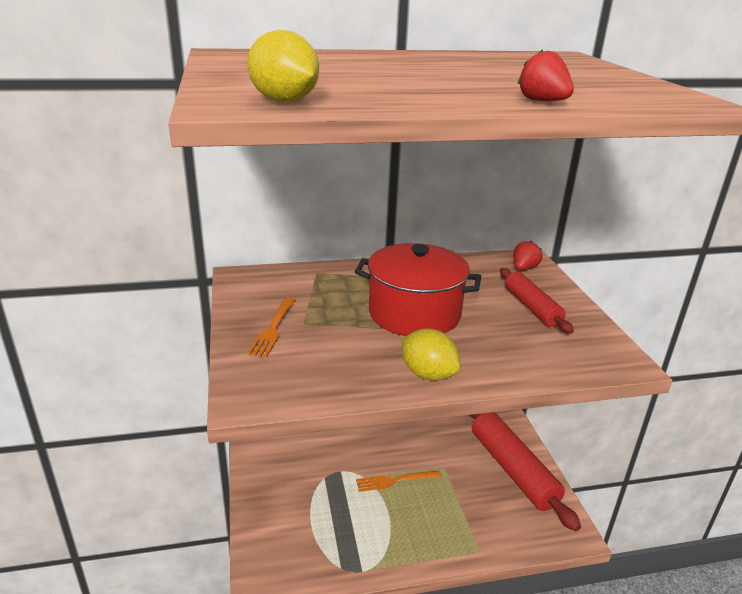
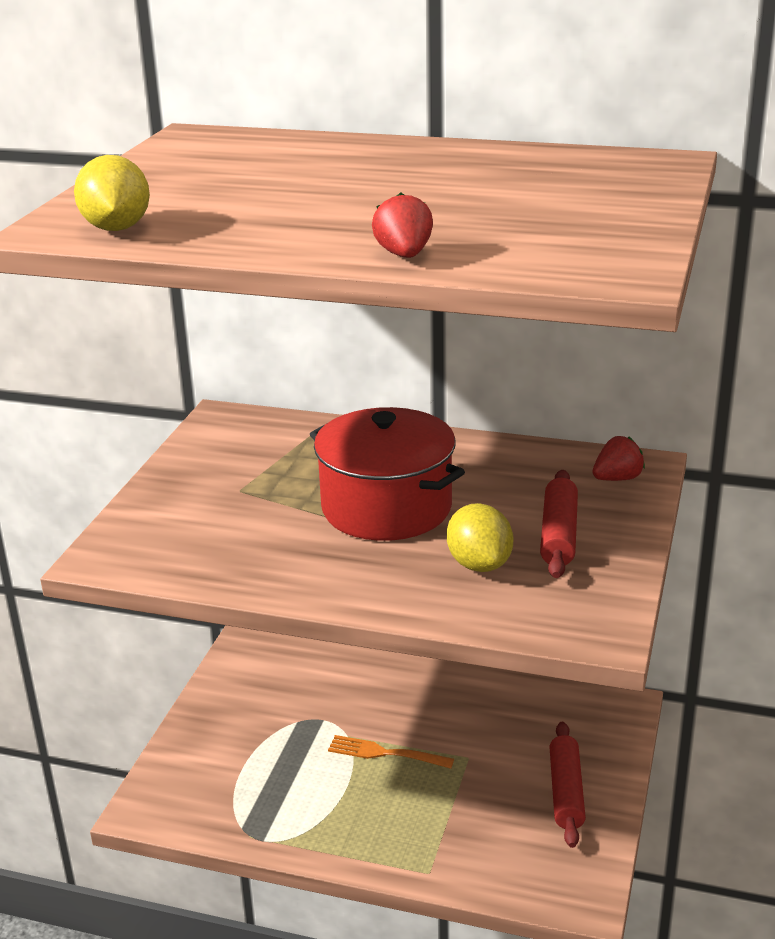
camera: 30 degrees right, 0 degrees up
(273, 328) = (199, 488): orange fork -> none
(428, 374) = (322, 583): yellow lemon -> yellow lemon (479, 564)
(512, 469) = (566, 792): red rolling pin -> red rolling pin, size x0.58

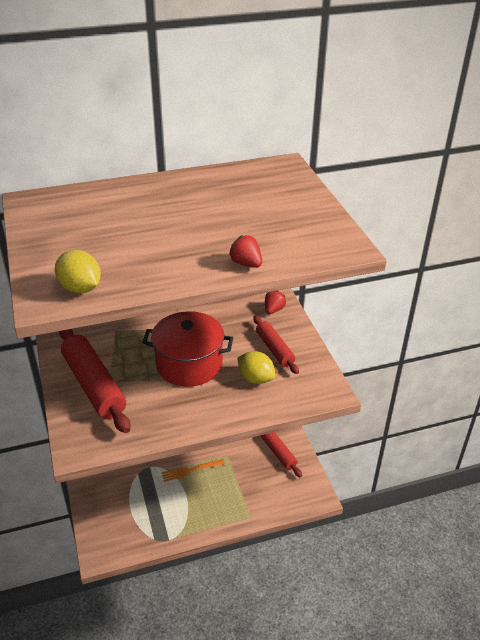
camera: 35 degrees left, 10 degrees up
(212, 487) = (94, 385): none -> red rolling pin

